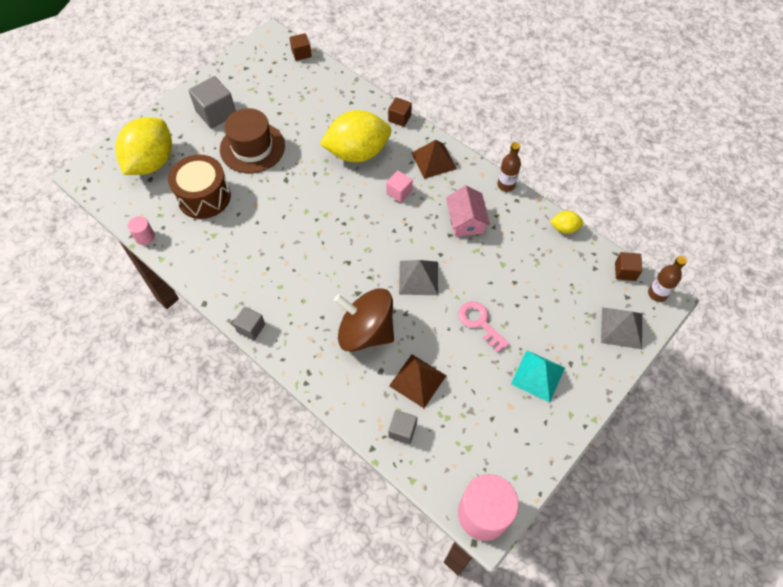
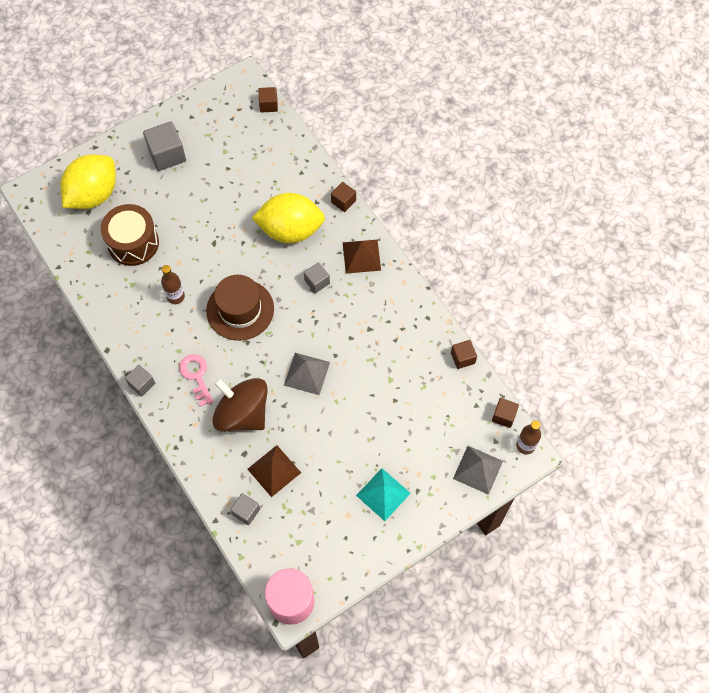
camera: 15 degrees right, 5 degrees up
(144, 236) = (70, 271): pink cylinder -> none
(252, 148) = (191, 201): brown hat -> brown hat (240, 310)
(399, 192) = (317, 282): pink cube -> grey cube
(466, 221) = (371, 327): pink house -> none
(480, 323) = (348, 431): pink key -> pink key (196, 376)
(506, 185) = (423, 299): brown bottle -> brown bottle (175, 296)
(564, 228) = (462, 358): yellow lemon -> brown cube

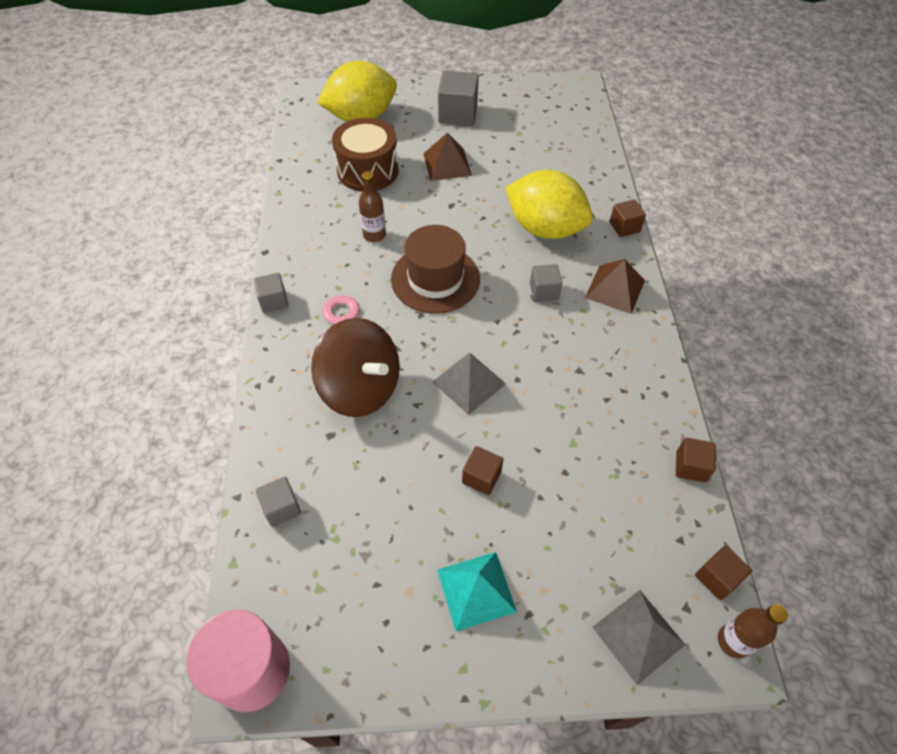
camera: 30 degrees right, 10 degrees down
(242, 413) = (360, 388): brown spinning top -> brown spinning top turned 150 degrees clockwise
(268, 105) = (592, 113): brown cube -> brown cube (481, 477)
(274, 470) = (351, 476): brown pyramid -> brown pyramid (447, 164)

